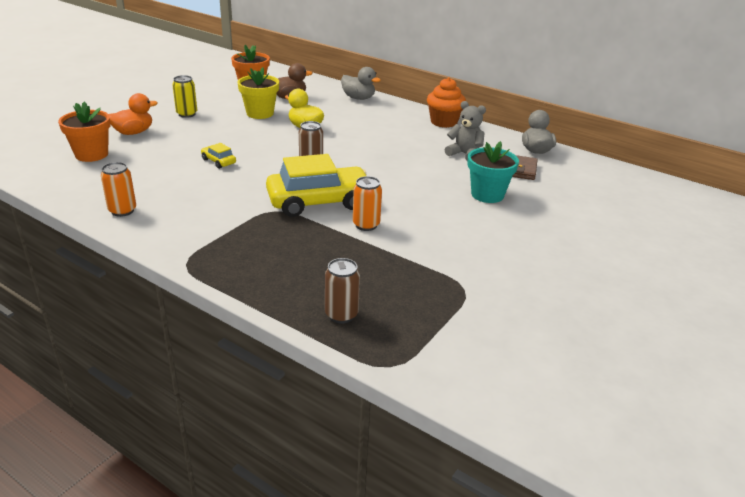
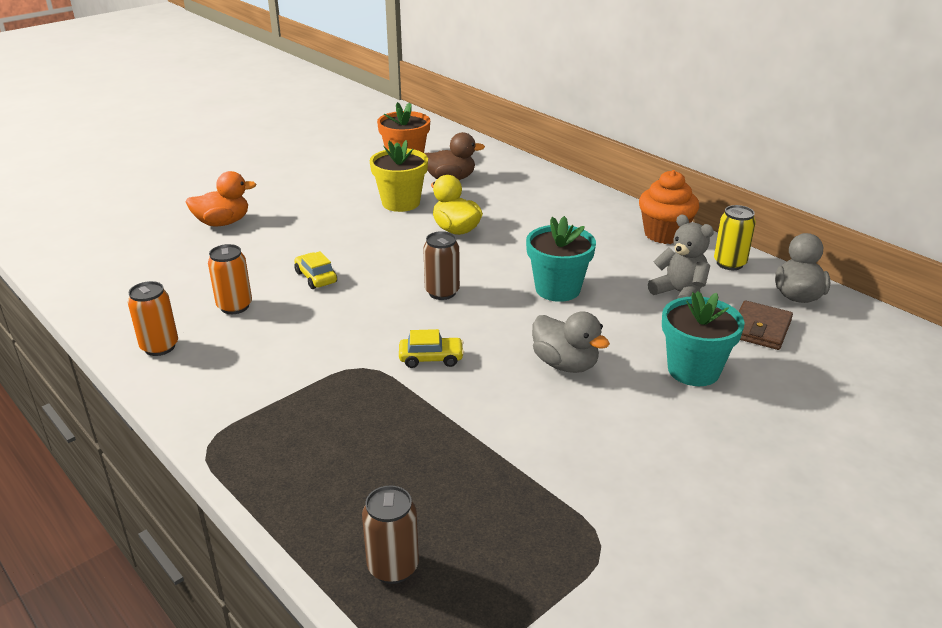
camera: 15 degrees right, 0 degrees up
(91, 154) = (157, 253): orange flower pot -> none
(187, 114) = (302, 198): yellow can -> yellow can (729, 263)
(319, 202) = (431, 358): yellow car -> yellow car, size x0.43
(358, 98) = (549, 186): grey duck -> grey duck (565, 364)
(366, 225) = (486, 406): orange can -> orange can (234, 306)
(387, 157) = (557, 289): none -> turquoise flower pot

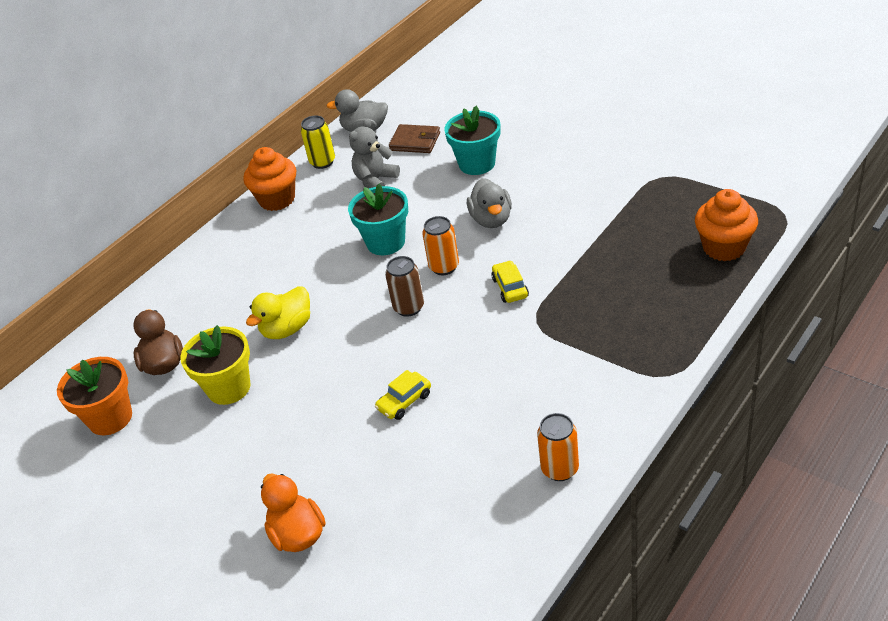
camera: 95 degrees left, 10 degrees up
(234, 306) = (474, 443): orange can -> orange can (444, 267)
(393, 567) = (724, 247): brown can -> orange cupcake
(565, 364) = (491, 219): grey duck -> grey duck turned 135 degrees clockwise

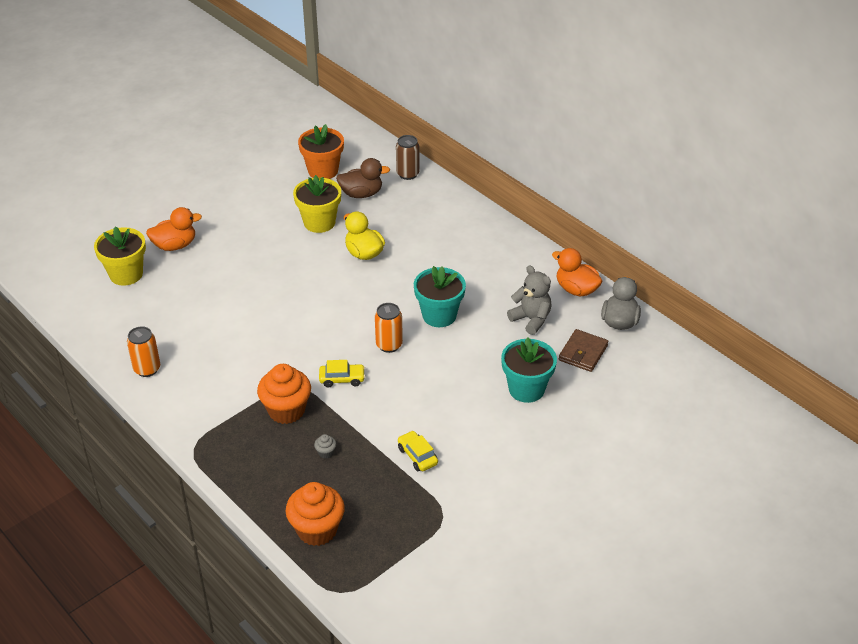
camera: 95 degrees right, 0 degrees up
(277, 199) = (531, 258): orange cupcake -> orange cupcake (286, 410)
(322, 162) = (576, 289): yellow can -> orange duck
(375, 572) = (126, 274): none -> yellow flower pot
(404, 401) = (255, 303): yellow car -> yellow car (417, 456)
(409, 307) = (351, 318): brown can -> brown can (408, 174)
(491, 219) = (437, 384): grey duck -> none
(622, 270) = (326, 453): none -> grey cupcake

